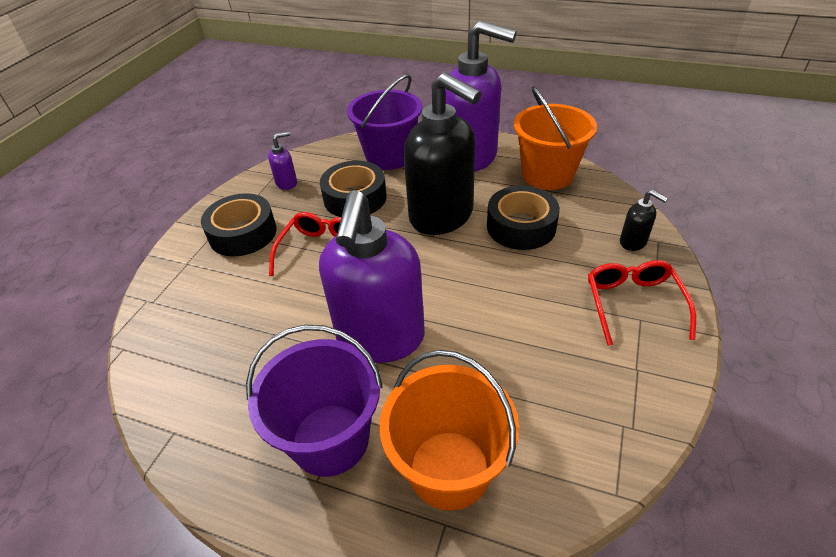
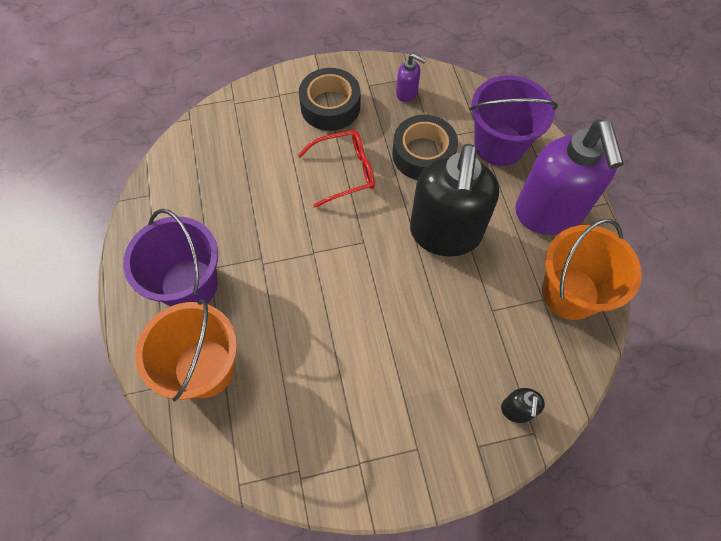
camera: 55 degrees right, 20 degrees up
(380, 338) = (285, 265): purple soap dispenser -> none
(521, 226) = (474, 304): black tape -> none
(633, 303) = (433, 436): red glasses -> none

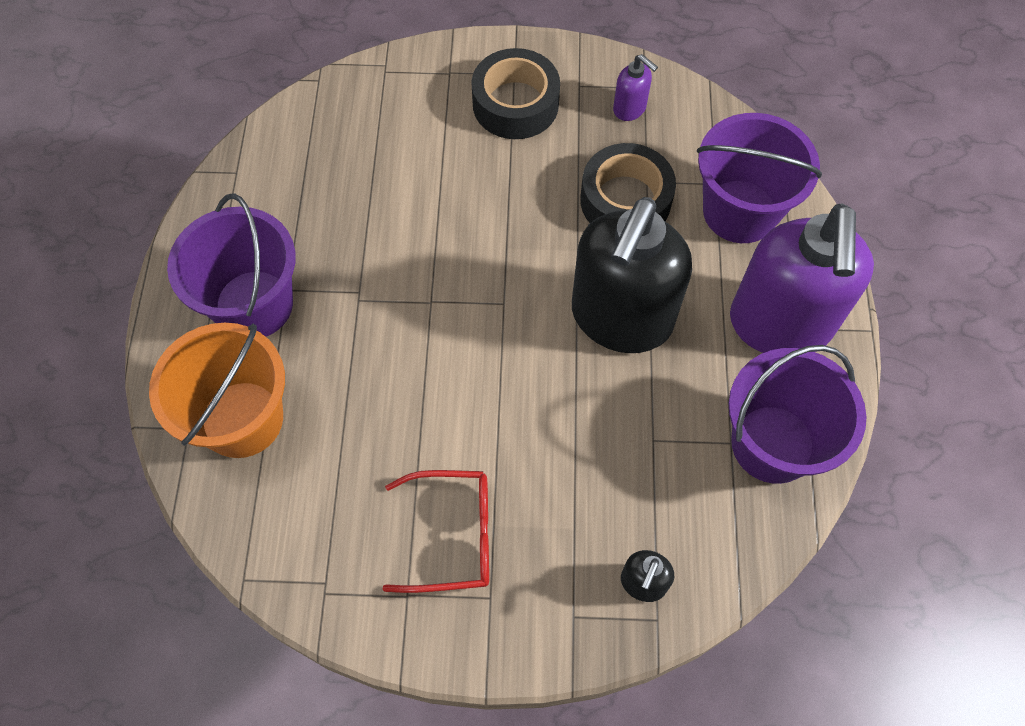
camera: 15 degrees right, 0 degrees up
(345, 171) = (509, 200): red glasses -> red glasses (454, 535)
(570, 293) = (772, 444): orange bucket -> purple bucket

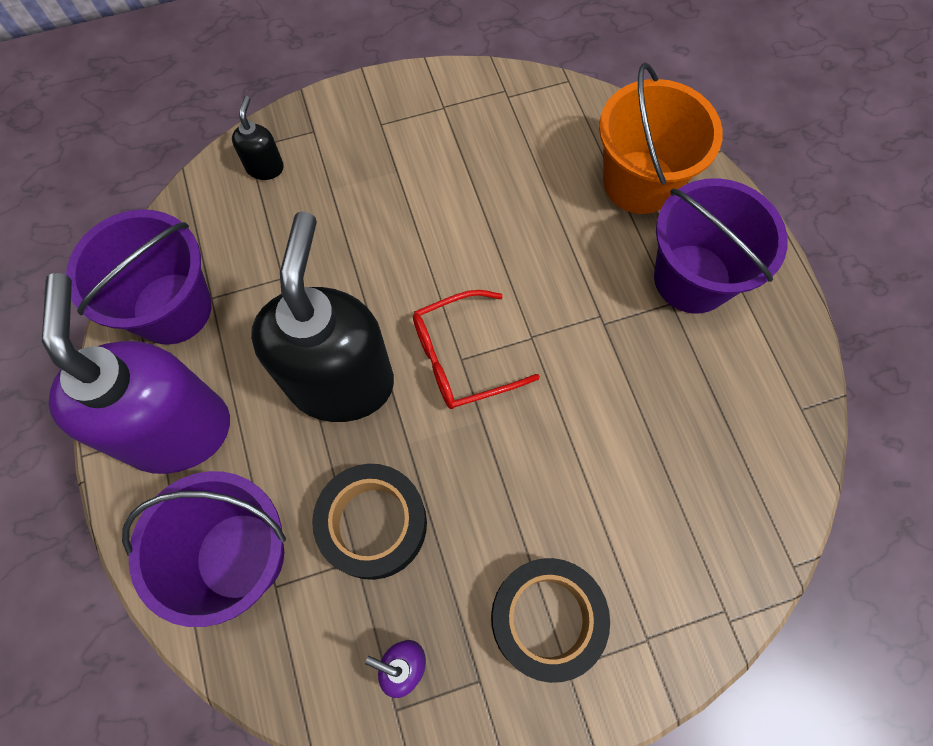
camera: 160 degrees right, 5 degrees up
(454, 535) = (425, 154): red glasses -> red glasses (460, 358)

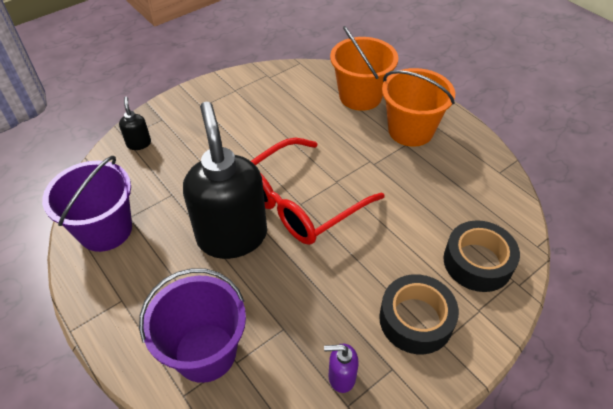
camera: 20 degrees left, 20 degrees down
(178, 429) = (134, 294): purple soap dispenser -> none
(373, 524) = (286, 305): black tape -> black tape (477, 262)
(460, 358) = (300, 203): red glasses -> red glasses, size x1.66
(692, 278) = (410, 130): purple bucket -> orange bucket

